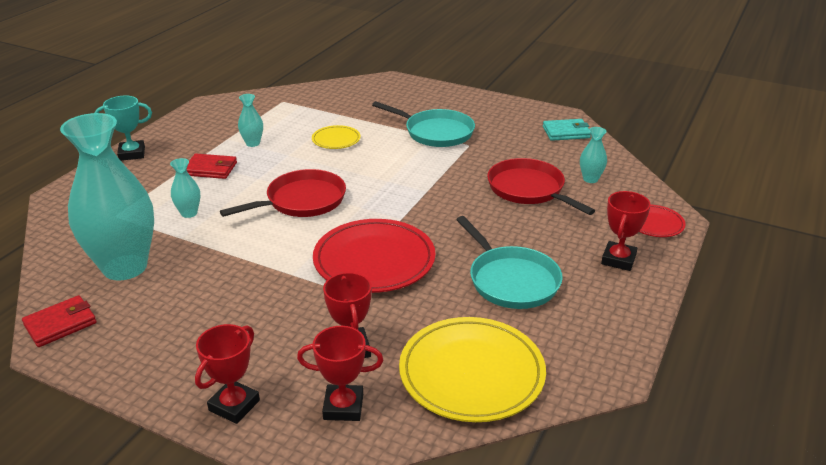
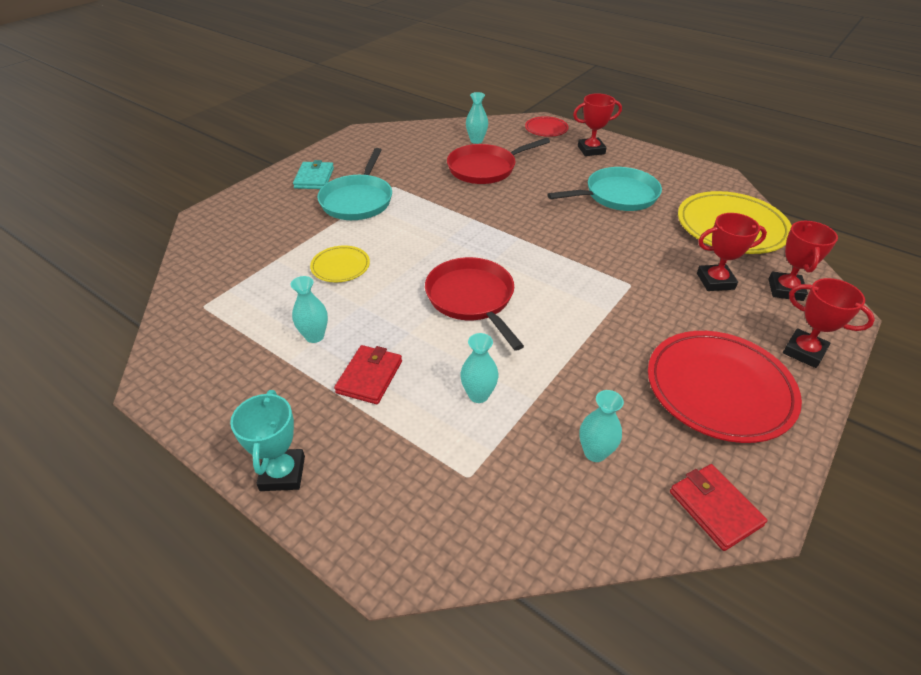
camera: 80 degrees left, 10 degrees up
(125, 267) = (595, 452): turquoise vase -> turquoise vase, size x0.40
(374, 260) = (588, 259): red plate -> red plate (719, 389)
(436, 132) = (358, 200): turquoise pan -> turquoise pan turned 150 degrees clockwise
(566, 132) = (392, 137): turquoise wallet -> turquoise wallet (314, 178)
(618, 259) = (591, 150): red trophy -> red trophy turned 45 degrees counterclockwise

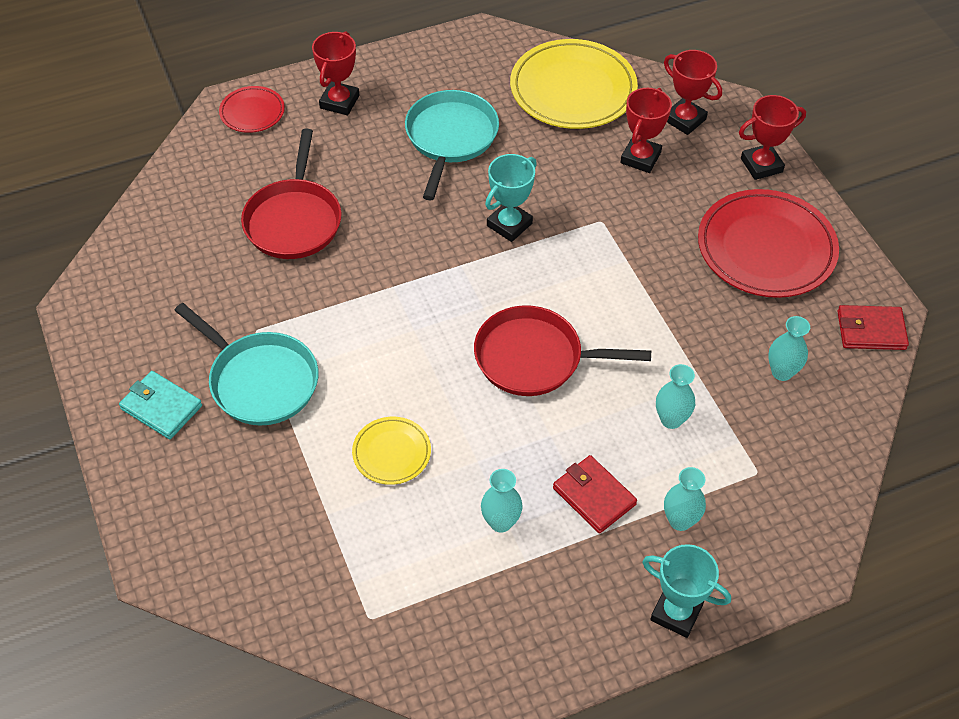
camera: 60 degrees left, 10 degrees up
(476, 140) = (217, 194): turquoise vase -> turquoise vase (680, 520)
(576, 244) = (509, 224): none -> turquoise trophy

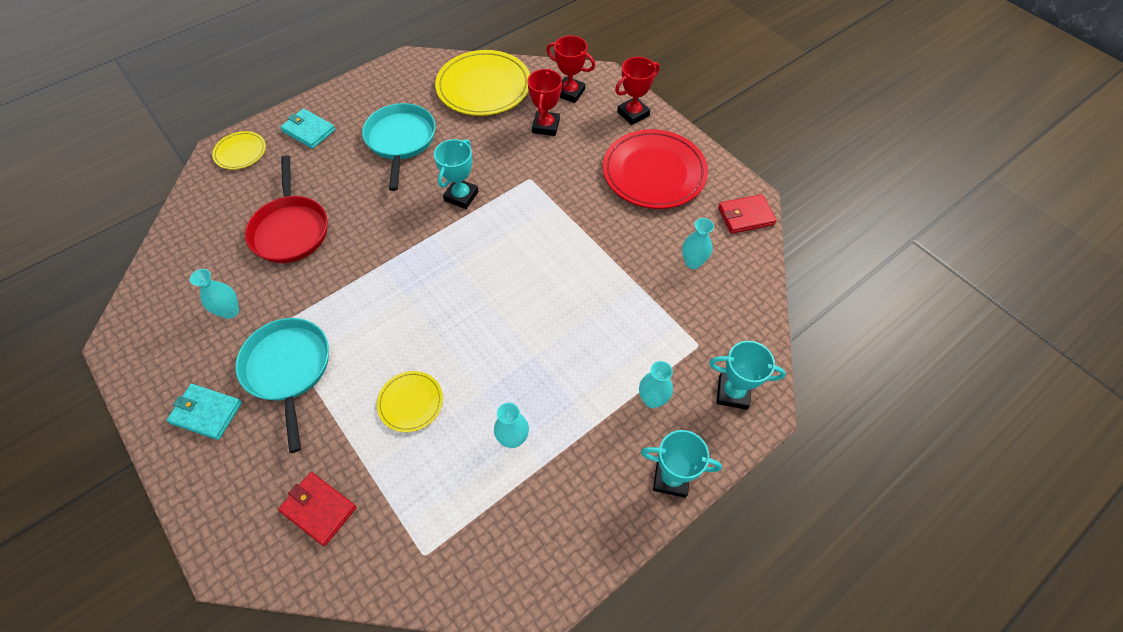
camera: 15 degrees left, 5 degrees up
(252, 112) = (240, 152): red plate -> yellow plate
(260, 381) = (288, 368): turquoise pan -> turquoise pan turned 135 degrees counterclockwise
(339, 102) = (309, 131): red trophy -> turquoise wallet
(534, 358) = (506, 296): red pan -> none
(594, 496) = (581, 397): red wallet -> red wallet (319, 509)
(671, 419) = (622, 319): turquoise vase -> turquoise vase (230, 311)
(783, 538) = (732, 393): none -> turquoise trophy

